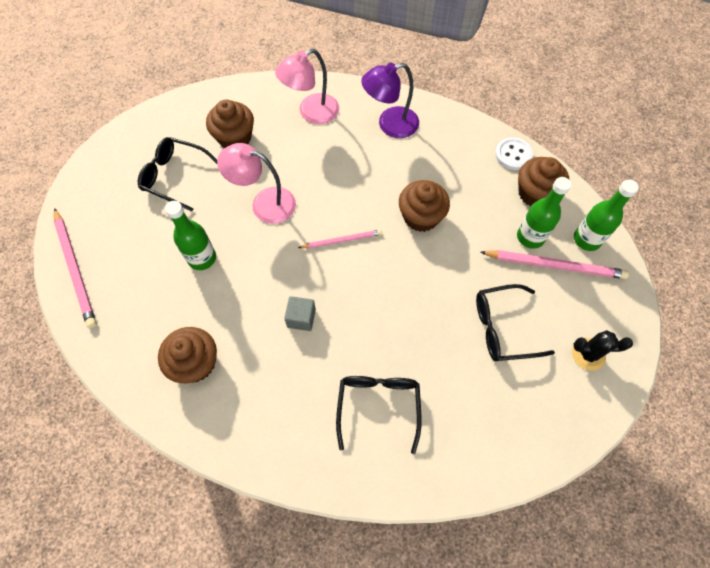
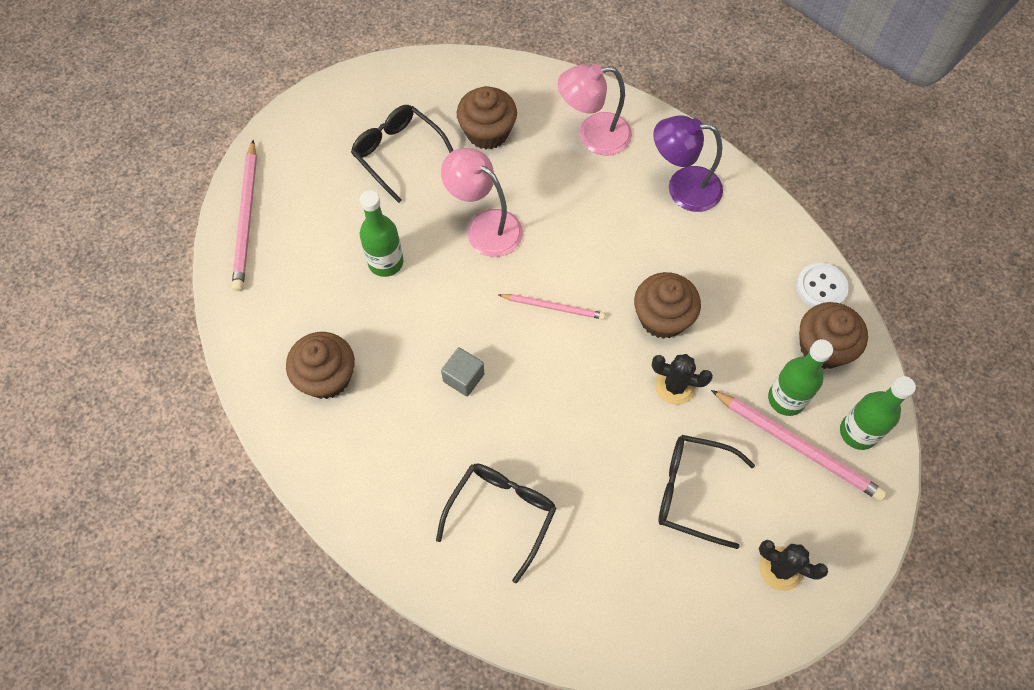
camera: 25 degrees right, 0 degrees up
(453, 260) = (675, 386): none -> black cactus

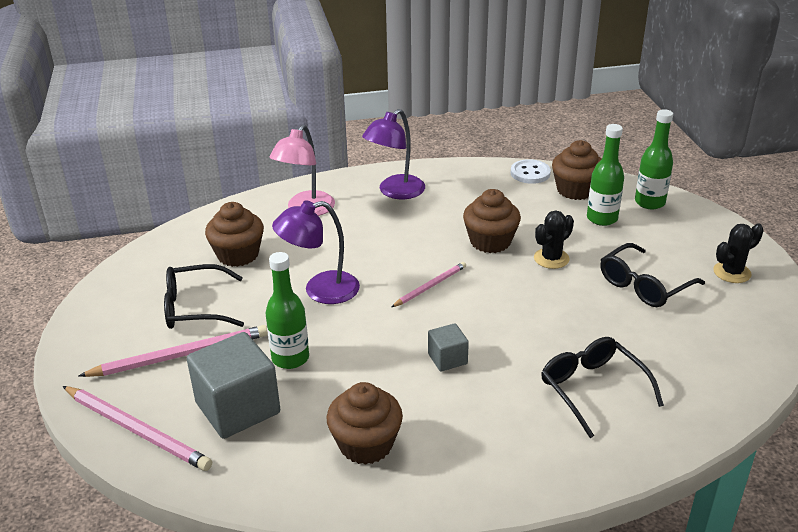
camera: 55 degrees left, 30 degrees down
(308, 265) = (238, 408): none -> grey cube
(485, 226) = (320, 290): pink lamp -> purple lamp
(798, 446) = (642, 228): pink pencil -> pink pencil (181, 355)

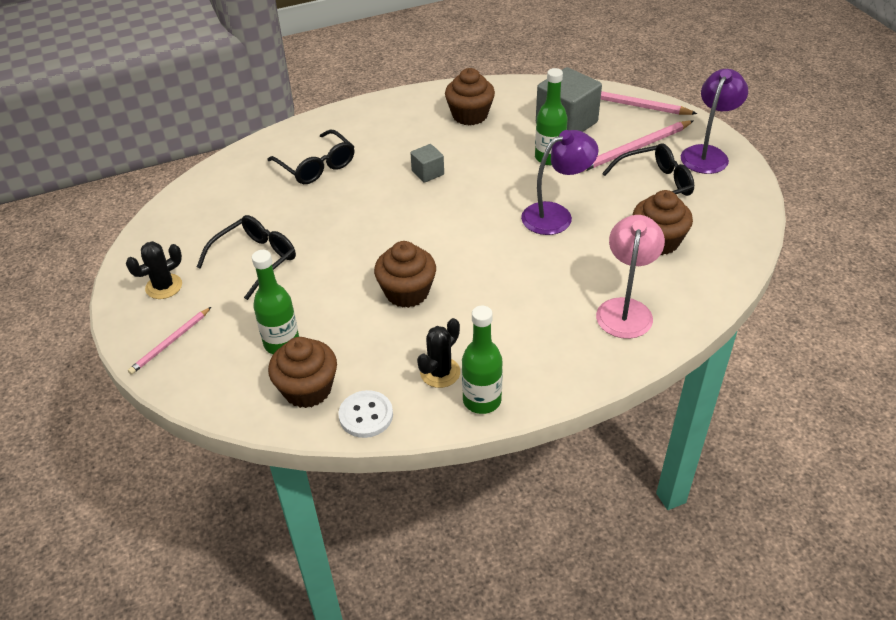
camera: 170 degrees right, 10 degrees up
(395, 192) = (533, 353): purple lamp -> purple lamp (707, 154)
(430, 286) = (457, 232): pink pencil -> pink pencil (170, 342)
(551, 258) = (342, 279): black cactus -> black cactus (440, 372)
(649, 202) = (218, 379): green bottle -> green bottle (482, 400)

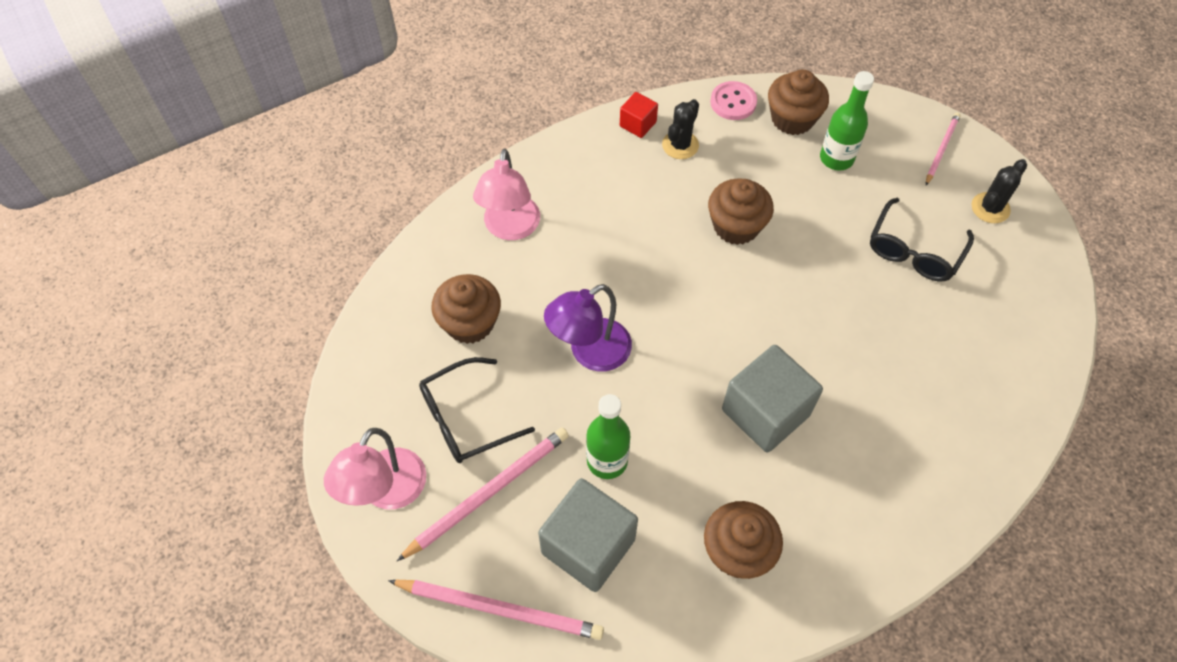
camera: 170 degrees right, 15 degrees up
(316, 166) = (918, 411): black glasses -> none
(366, 415) = (733, 102): white button -> pink button
(428, 173) = (765, 412): grey cube -> grey cube, size x1.98
(482, 400) = (638, 124): green bottle -> red cube
(707, 154) = (386, 492): purple lamp -> pink lamp

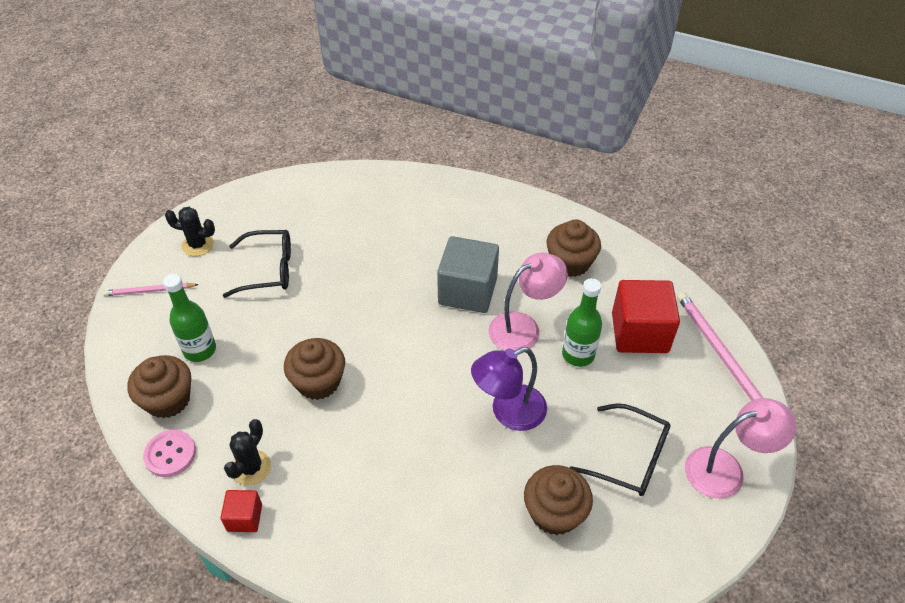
camera: 125 degrees left, 10 degrees down
(488, 492) = (663, 407): pink pencil -> none
(510, 228) = (440, 548): pink lamp -> pink lamp (523, 327)
(588, 546) = (639, 332): grey cube -> red cube
(590, 352) = (508, 412): purple lamp -> purple lamp turned 135 degrees clockwise
(680, 145) = (251, 468): black cactus -> black cactus turned 60 degrees counterclockwise

